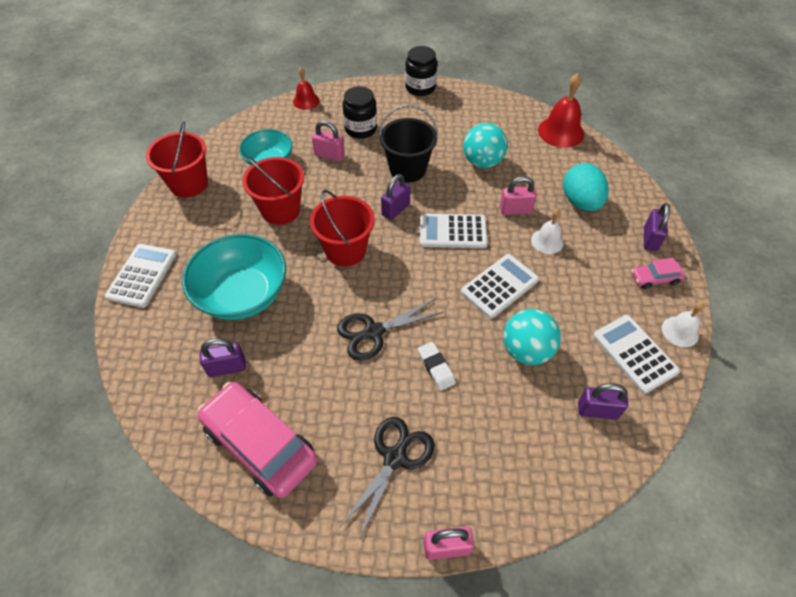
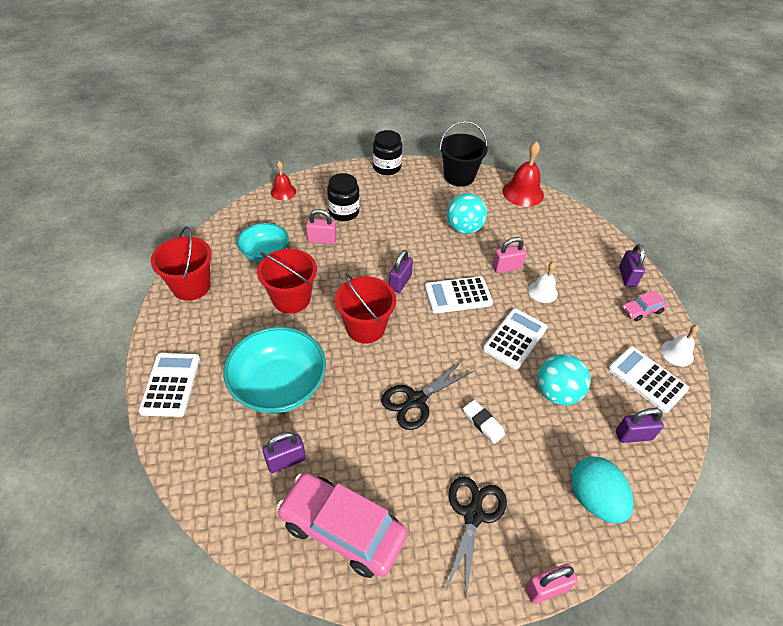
camera: 15 degrees left, 5 degrees down
(407, 169) = (399, 244): black bucket -> black bucket (459, 177)
(580, 202) = (559, 253): turquoise egg -> turquoise egg (594, 499)

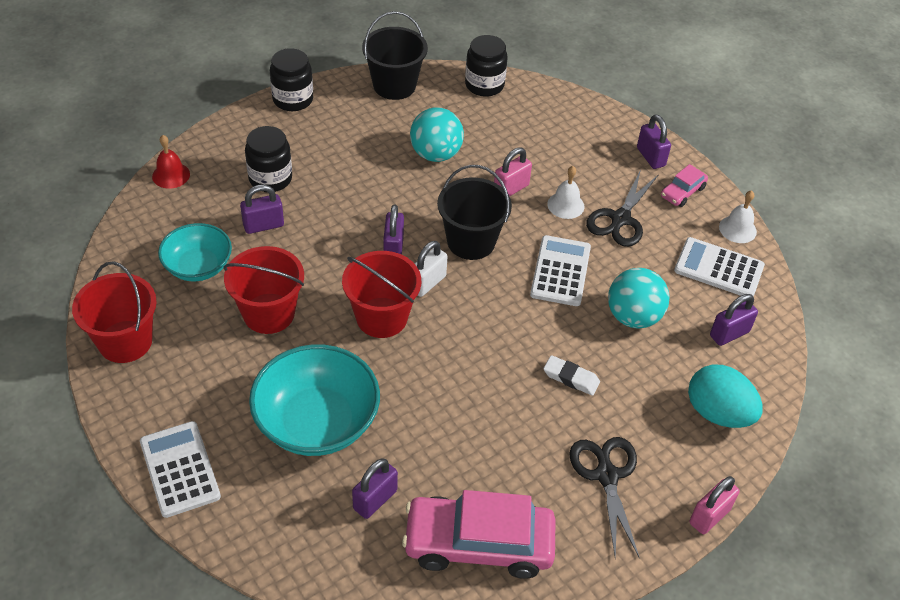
camera: 25 degrees left, 0 degrees up
(322, 240) = (263, 225): pink padlock -> purple padlock
(411, 314) = (427, 283): none -> white padlock
(416, 400) = (486, 380): black scissors -> black scissors (620, 219)
(458, 295) = (471, 242): white calculator -> black bucket
(523, 193) = (484, 85): red bell -> black jar

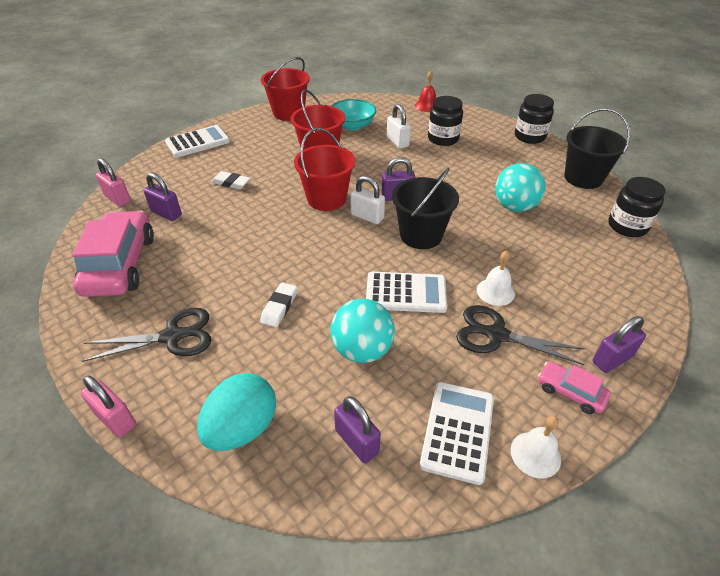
camera: 85 degrees right, 5 degrees down
(263, 225) = (397, 142): purple padlock -> white padlock
(317, 422) = (231, 183): turquoise bowl -> white eraser
(511, 189) = (497, 253): pink padlock -> pink padlock (118, 199)

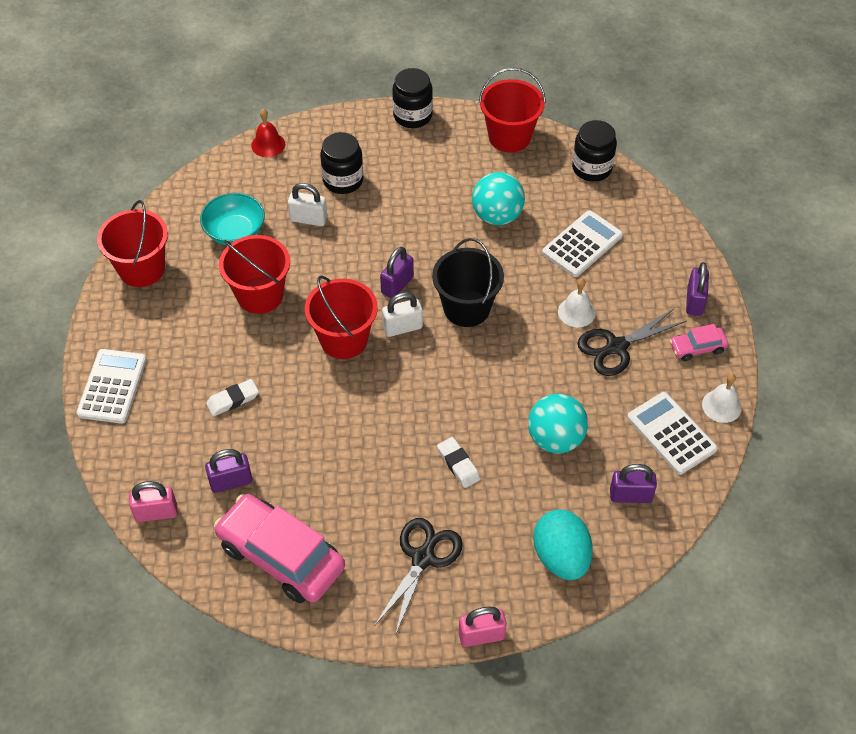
camera: 50 degrees left, 10 degrees up
(406, 293) = (523, 369): white calculator -> white calculator (582, 244)
(583, 178) = (509, 137): black bucket -> red bucket

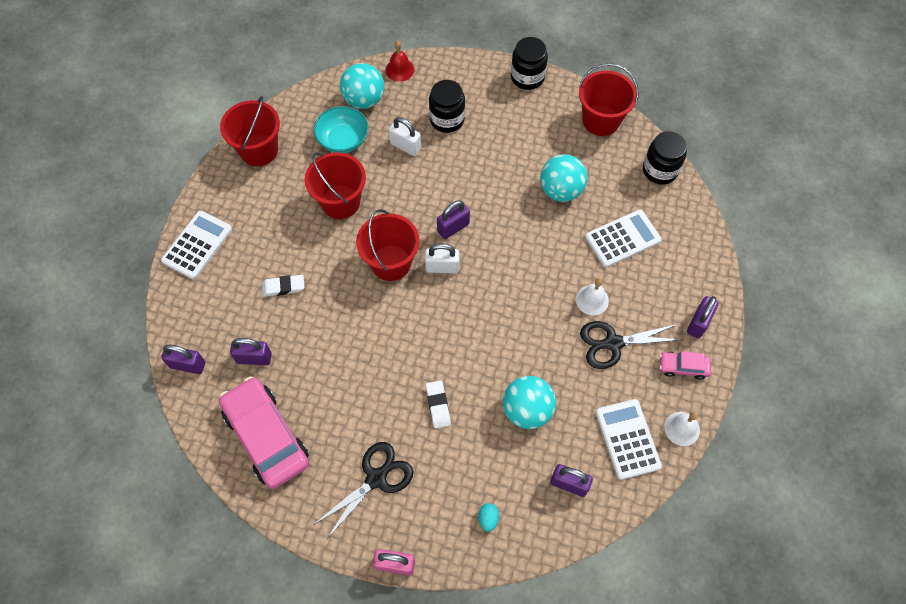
camera: 20 degrees right, 10 degrees up
(156, 513) = (188, 365): pink padlock -> purple padlock
(241, 185) = (364, 100): none -> turquoise ball
(466, 308) = (501, 266): black bucket -> none
(561, 557) = (488, 519): turquoise egg -> turquoise egg, size x0.43

